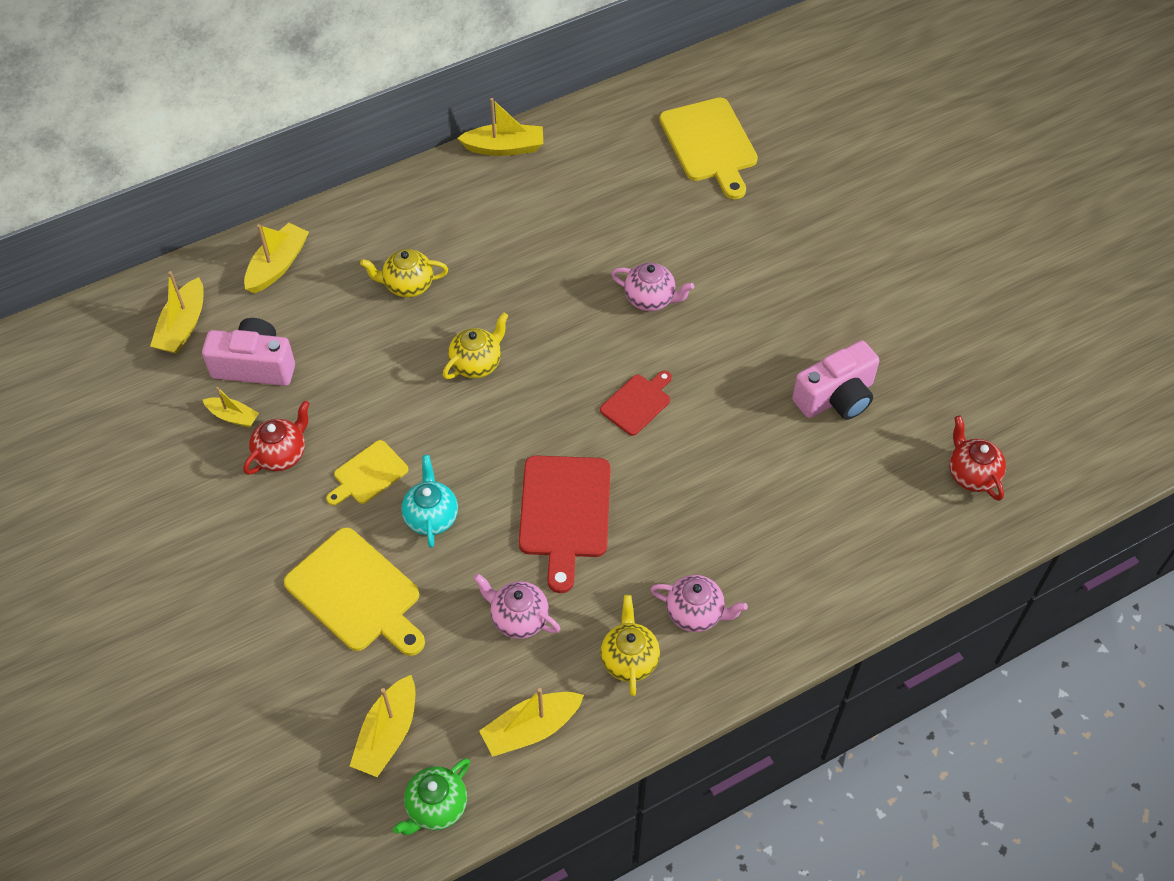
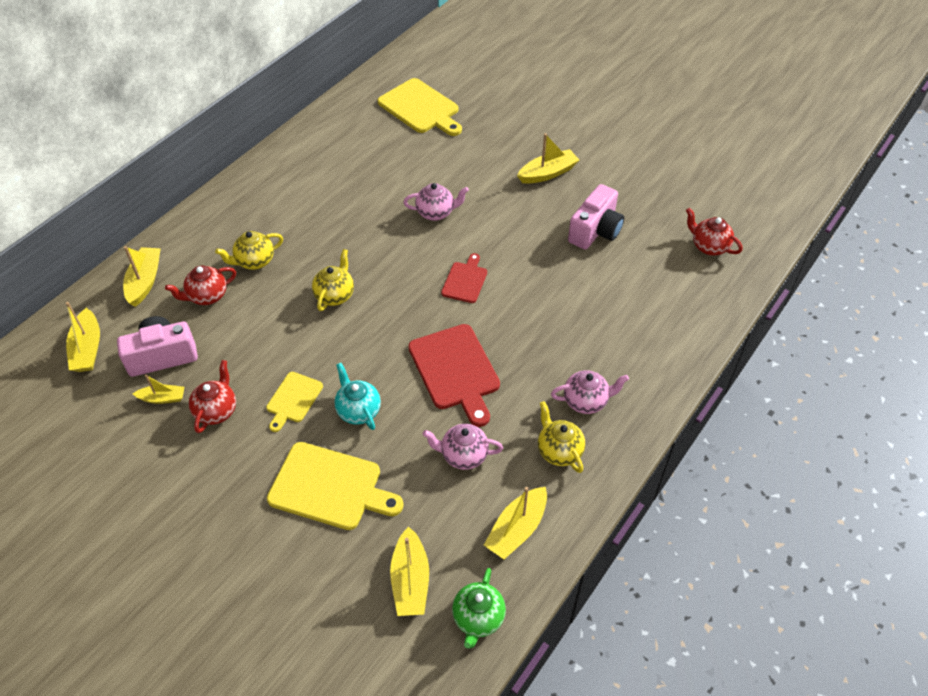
camera: 25 degrees left, 5 degrees down
(335, 310) = (207, 296): none -> red teapot
(504, 147) = (278, 152): yellow boat -> yellow boat (547, 173)

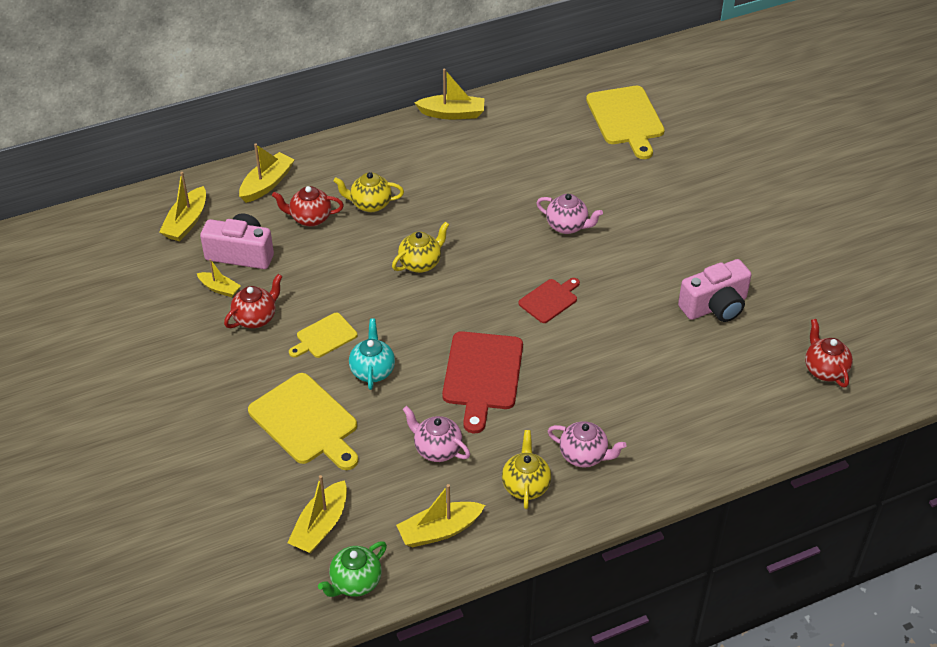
camera: 30 degrees right, 5 degrees down
(547, 173) = (709, 231): yellow boat -> yellow boat (452, 113)

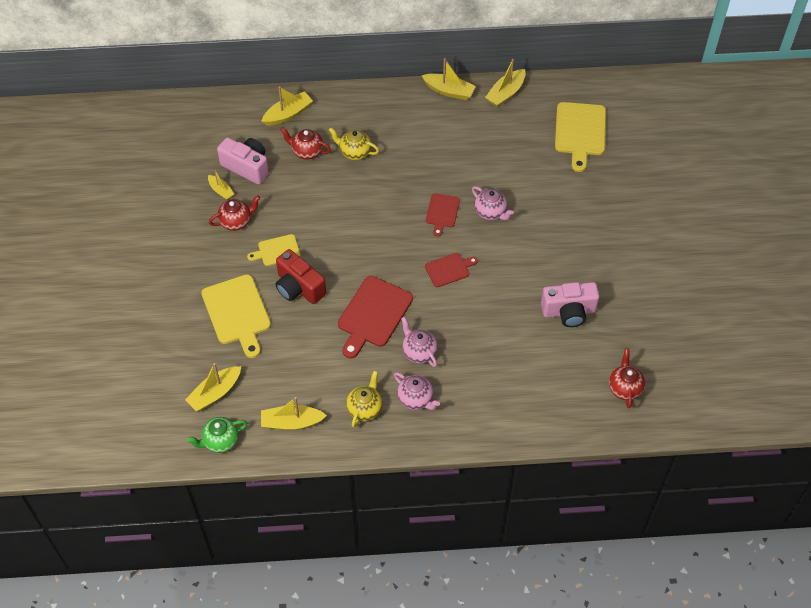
camera: 20 degrees right, 10 degrees up
(186, 222) = (219, 130): yellow boat -> yellow boat (505, 93)
(372, 371) = (299, 287): turquoise teapot -> red camera
(421, 263) = (369, 212): yellow teapot -> none
(437, 449) = (316, 361): pink teapot -> pink teapot (419, 352)
(509, 241) = (442, 212): none -> red cutting board

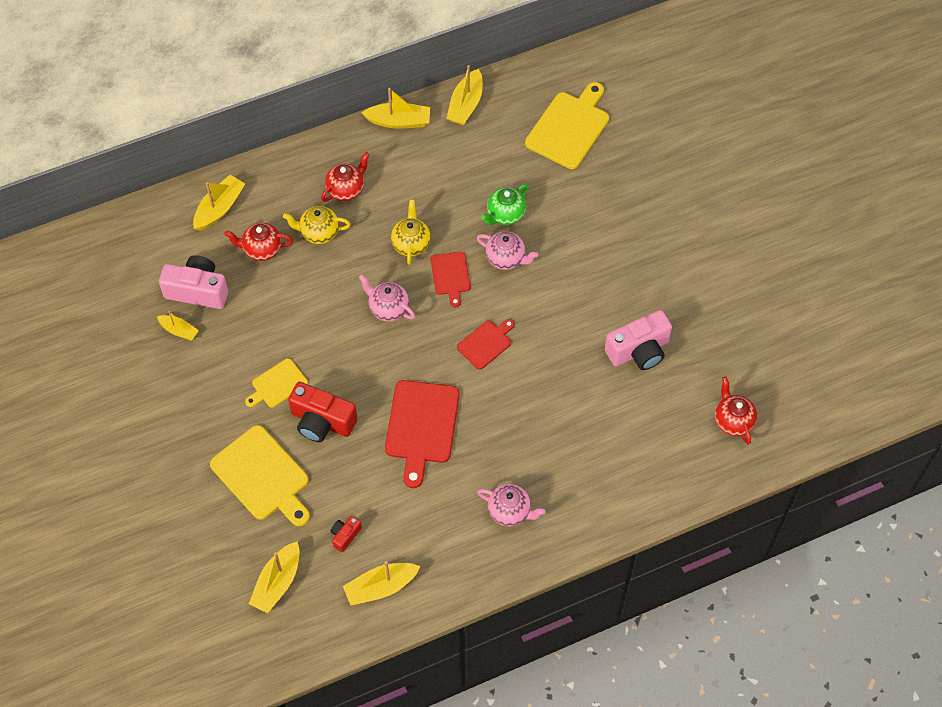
camera: 20 degrees left, 5 degrees up
(220, 441) = (308, 638): green teapot -> green teapot (505, 214)
(236, 221) = (214, 364): red teapot -> red teapot (346, 189)
(280, 376) = (345, 536): none -> red camera
(365, 408) = (457, 542): yellow teapot -> yellow teapot (411, 243)
(419, 352) = (491, 454): pink teapot -> pink teapot (388, 308)
(580, 132) = (569, 127): yellow cutting board -> yellow cutting board turned 135 degrees counterclockwise

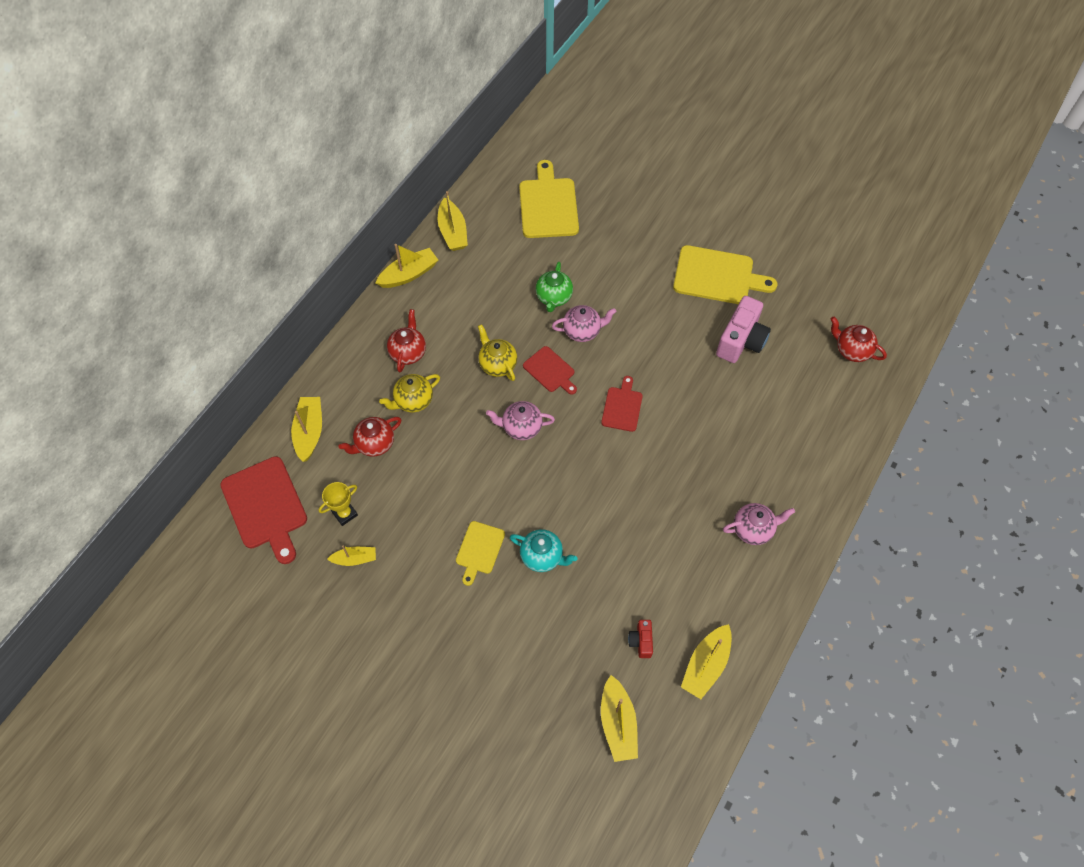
camera: 35 degrees left, 0 degrees up
(197, 290) = (345, 514): pink camera -> yellow trophy
(262, 476) = (530, 638): yellow cutting board -> yellow cutting board (717, 276)
(322, 421) = (542, 557): red camera -> turquoise teapot
(422, 426) = (627, 506): red cutting board -> red cutting board (266, 506)

